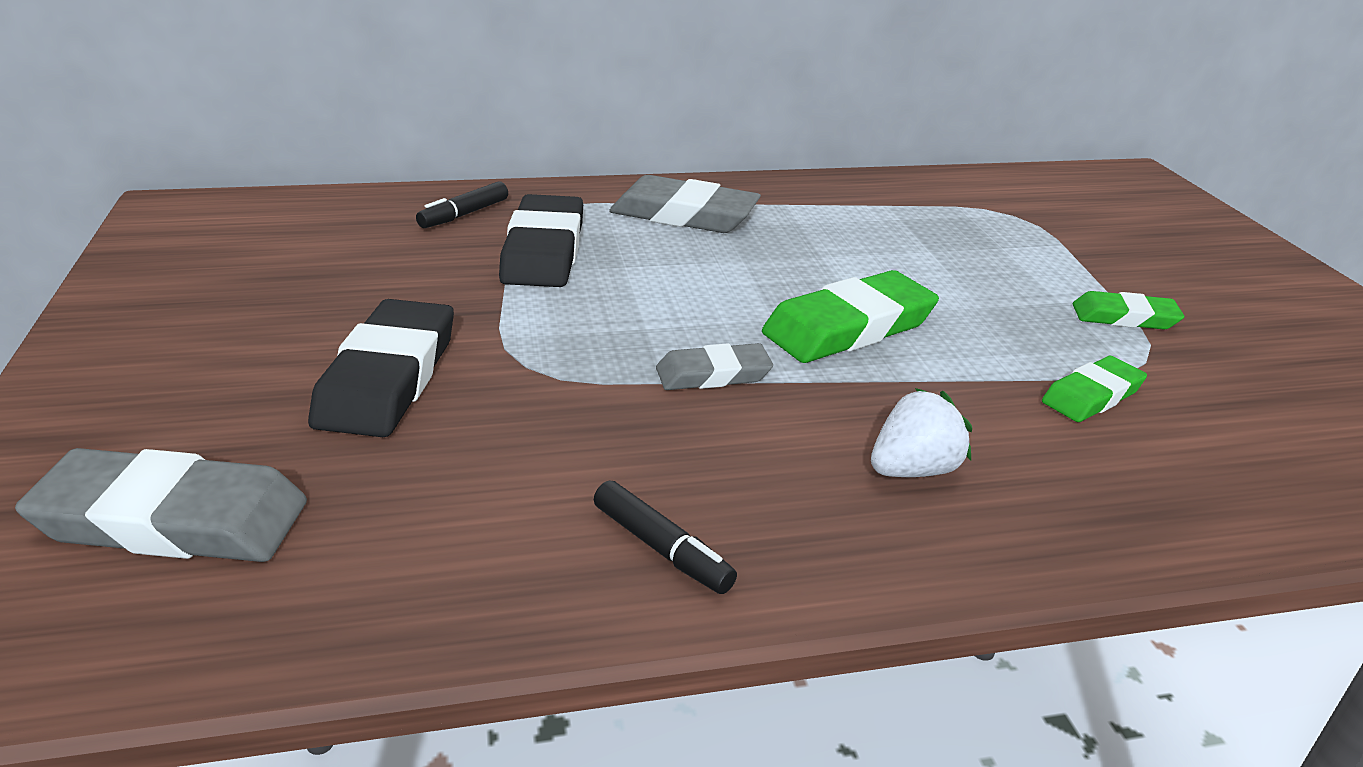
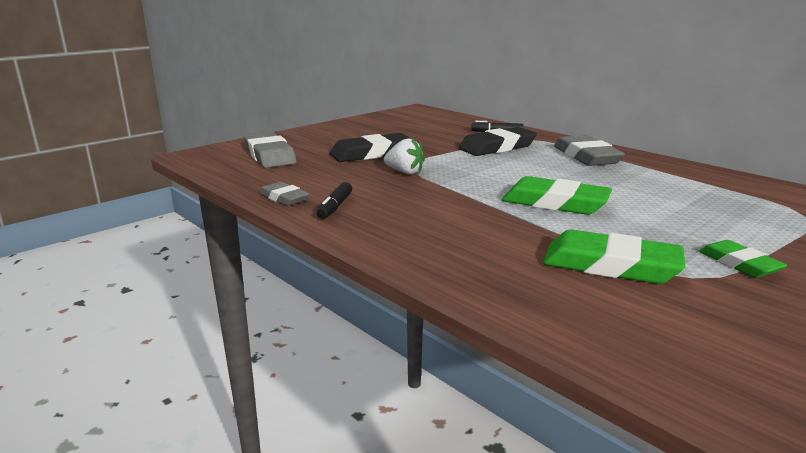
camera: 60 degrees right, 10 degrees down
(713, 374) = (461, 189): grey eraser -> grey eraser (284, 198)
(913, 470) = (455, 235): white strawberry -> white strawberry (404, 172)
(1092, 395) = (610, 265): green eraser -> green eraser, size x1.71

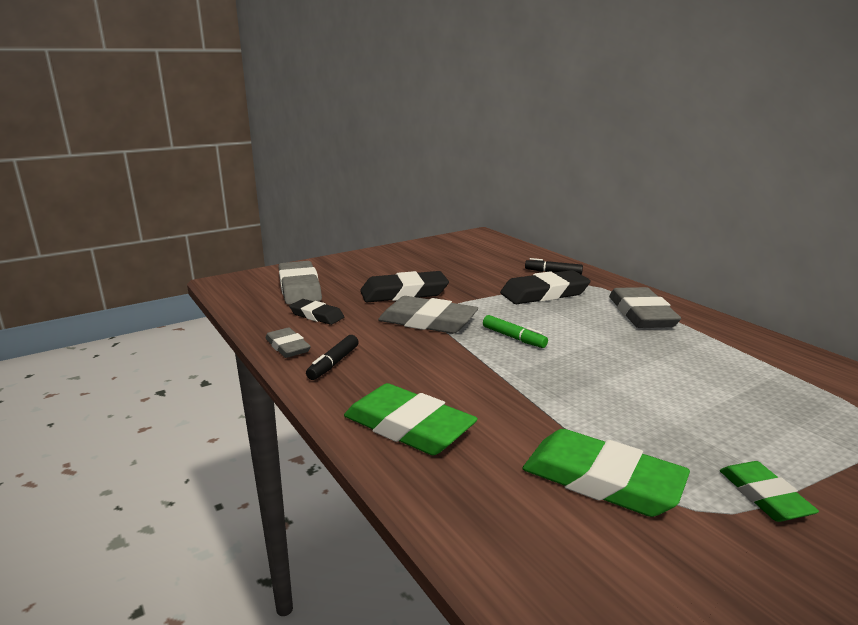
camera: 10 degrees right, 0 degrees up
(298, 174) = (317, 315): none -> black eraser
(404, 172) = (427, 321): white strawberry -> grey eraser
(487, 179) = (513, 337): none -> green marker
(555, 203) = (575, 379): green eraser -> green eraser (408, 427)

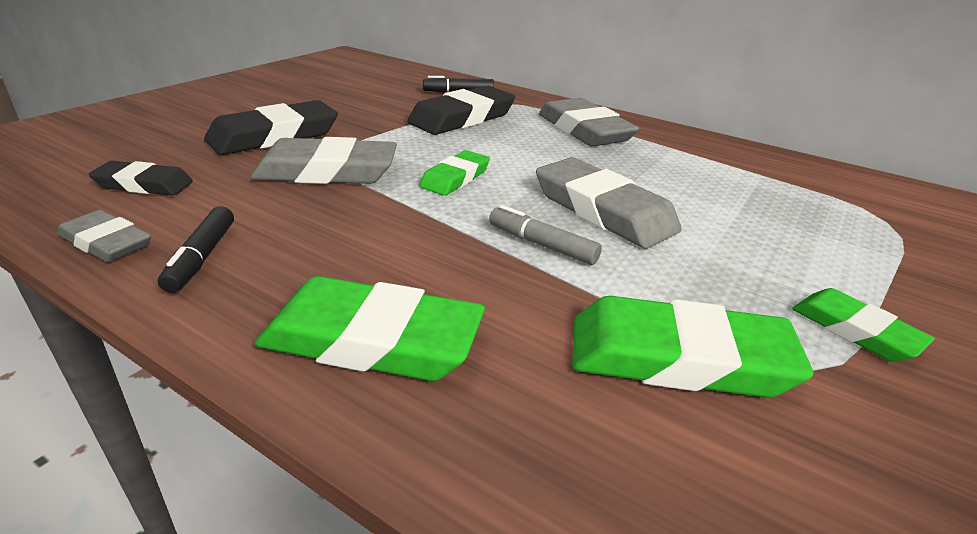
camera: 25 degrees left, 10 degrees up
(299, 288) = (98, 146): grey eraser -> grey eraser (603, 210)
(513, 337) = (455, 178): green marker -> green eraser
(550, 392) = (542, 245): none -> grey marker

